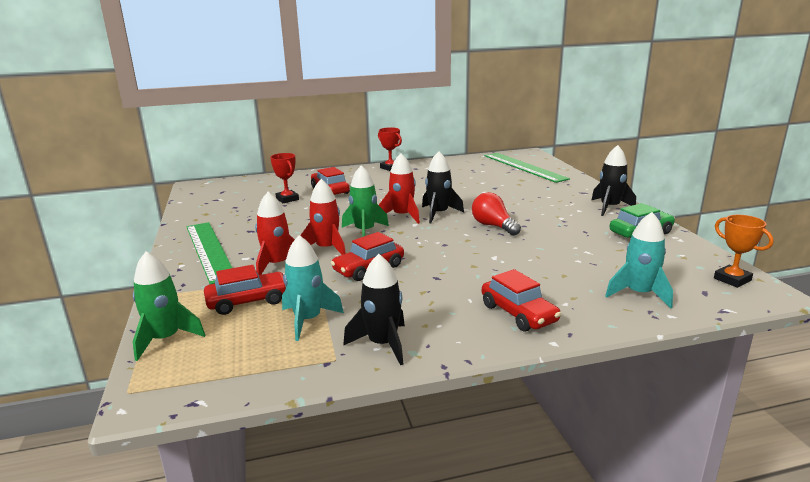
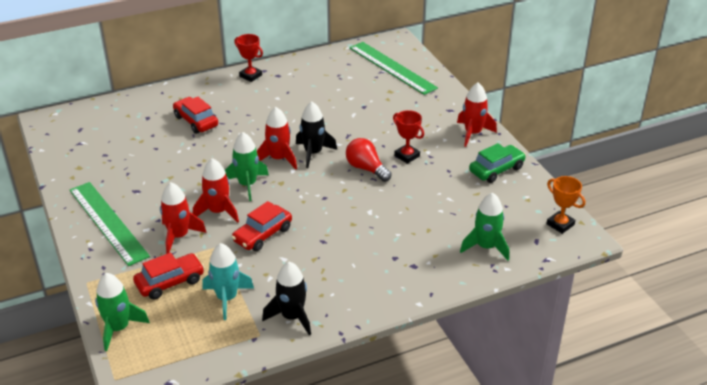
camera: 10 degrees left, 15 degrees up
(287, 199) = (155, 138): red trophy -> red trophy (407, 156)
(518, 313) = (392, 276): red car -> none
(609, 207) = (473, 133): black rocket -> red rocket
(639, 294) = (486, 247): turquoise rocket -> green rocket

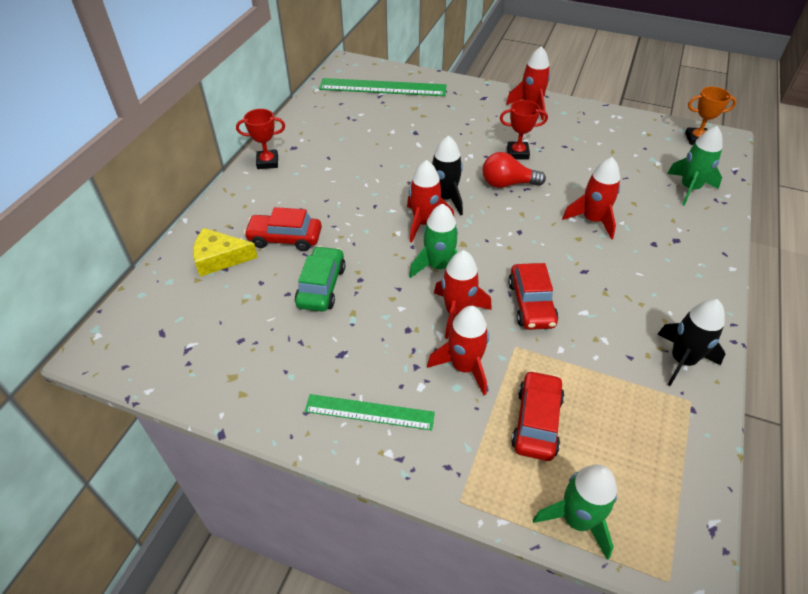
camera: 45 degrees left, 10 degrees up
(108, 222) = (369, 412): green ruler -> green ruler, size x0.62
(152, 111) = (219, 258): none -> yellow cheese
(227, 298) = (608, 391): turquoise rocket -> none
(381, 220) = (592, 220): none -> red rocket
(496, 169) = (593, 124): green car -> green car (321, 286)

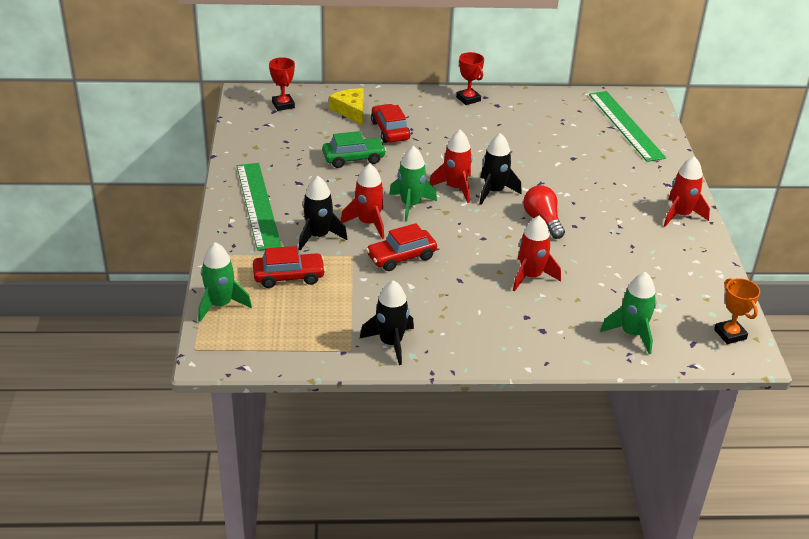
camera: 65 degrees right, 10 degrees down
(369, 412) = (258, 205): green ruler -> green ruler, size x1.60
(464, 367) = (318, 236): red rocket -> black rocket
(517, 153) = (593, 219): red trophy -> red trophy (283, 105)

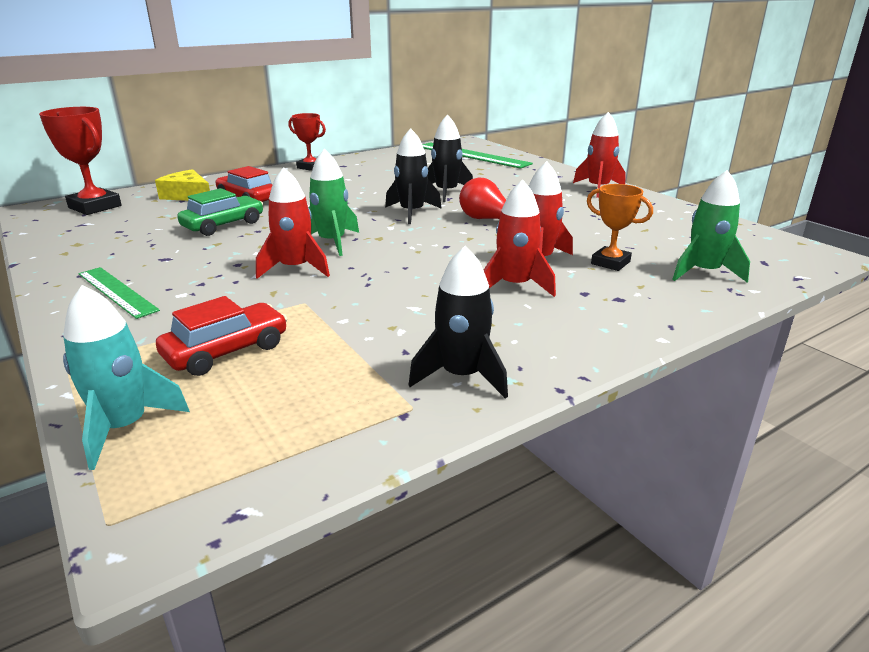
camera: 30 degrees left, 10 degrees down
(220, 304) = (124, 427): green rocket -> turquoise rocket
(258, 205) = (117, 291): green ruler -> green ruler, size x0.62
(283, 105) = (95, 207): red trophy -> red trophy, size x1.53
(318, 236) = (236, 297): black rocket -> black rocket (446, 192)
(401, 257) = (371, 285): red car -> none
(455, 188) = (368, 219): red rocket -> red rocket (515, 286)
(730, 334) = (777, 246): orange trophy -> orange trophy (610, 263)

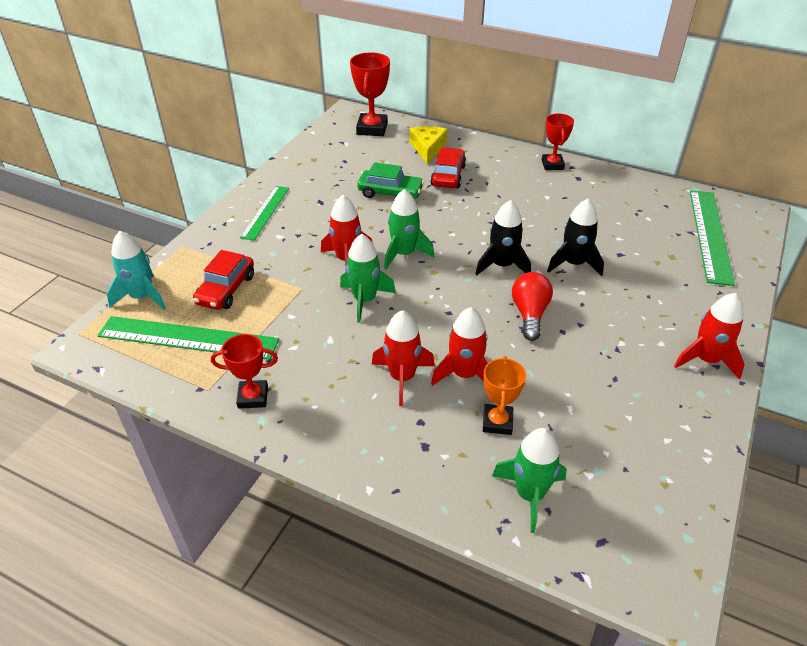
camera: 60 degrees right, 15 degrees up
(226, 351) = (226, 289): red car -> red car turned 90 degrees clockwise
(284, 402) = (188, 338): none -> green ruler
(375, 275) = (365, 300): none -> green rocket
(461, 376) = (253, 397): black rocket -> red trophy

